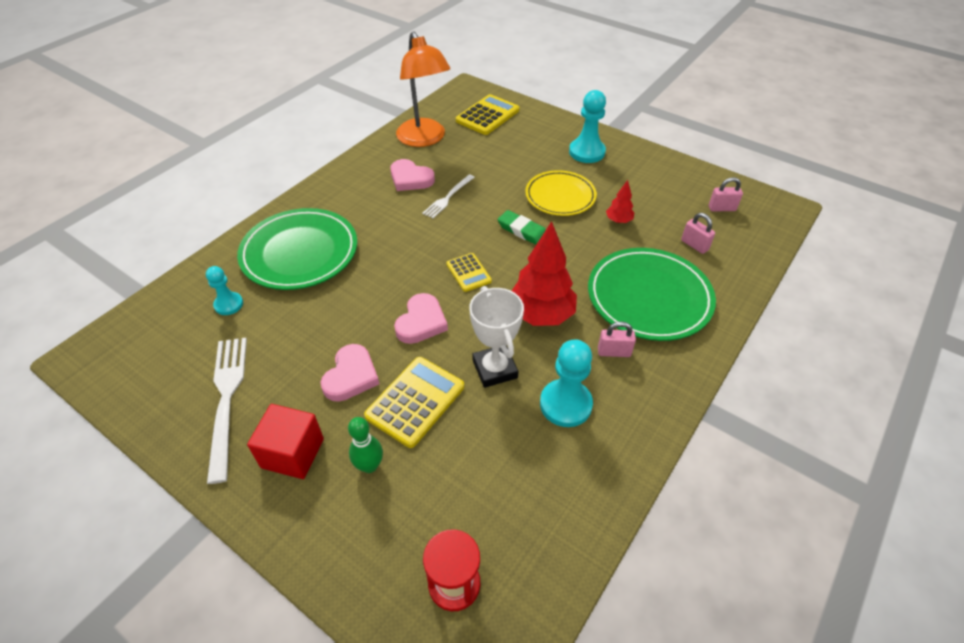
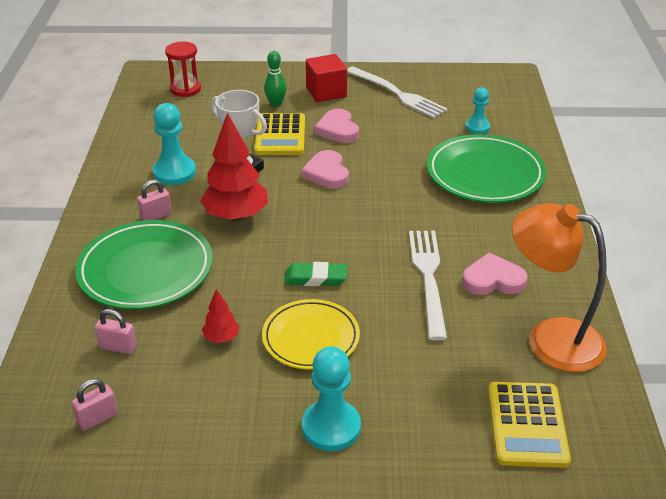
camera: 145 degrees right, 10 degrees down
(448, 198) = (428, 277): white fork -> white fork, size x1.68
(468, 272) = (328, 220): yellow calculator -> none

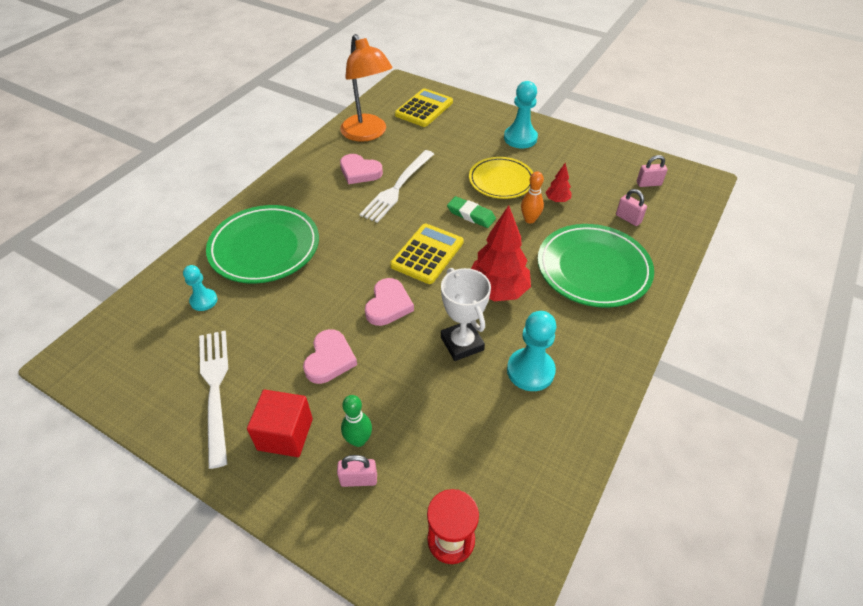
camera: 150 degrees left, 10 degrees up
(156, 216) = (568, 320): pink padlock -> pink padlock (358, 479)
(243, 299) = (530, 219): none -> orange bowling pin
(280, 135) = (393, 378): yellow calculator -> yellow calculator (427, 254)

